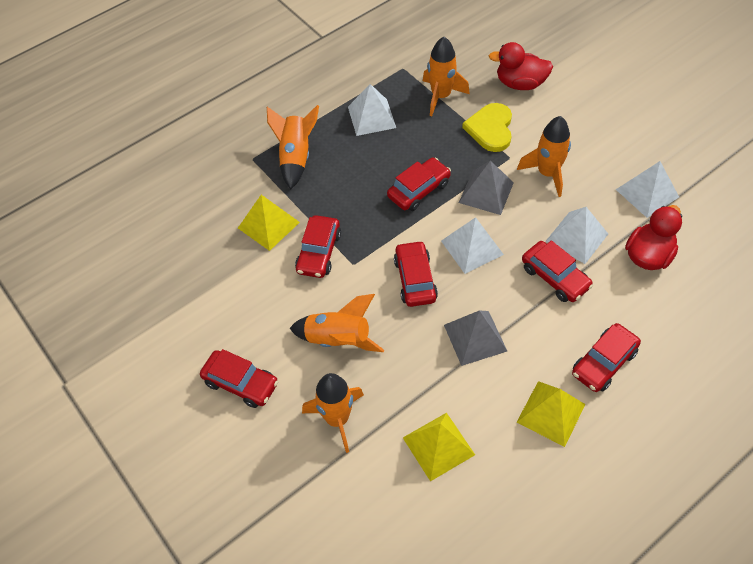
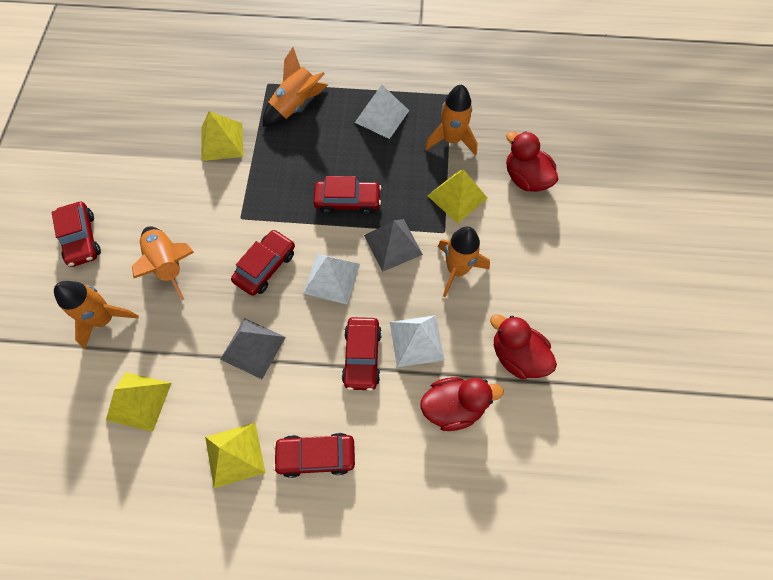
camera: 40 degrees right, 10 degrees up
(319, 252) = (229, 190): red car -> none
(490, 129) = (457, 197): yellow heart -> yellow pyramid
(647, 193) = (517, 356): white pyramid -> red duck

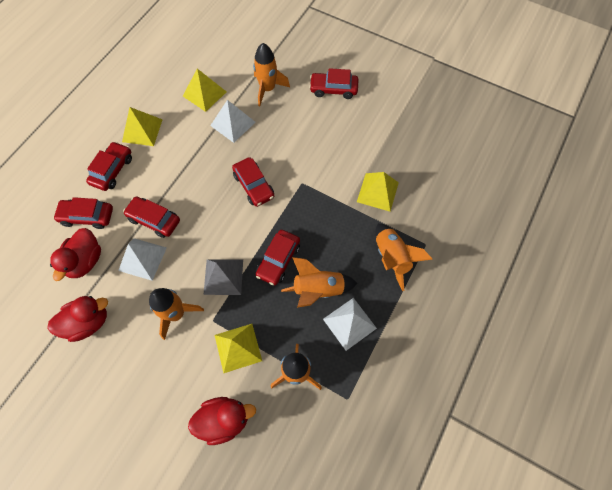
camera: 115 degrees right, 0 degrees up
(169, 264) = (288, 131): orange rocket -> orange rocket (318, 290)
(253, 348) = (200, 159): grey pyramid -> none
(332, 278) = (221, 223): white pyramid -> white pyramid (232, 123)
(397, 444) = (87, 216): none -> red car

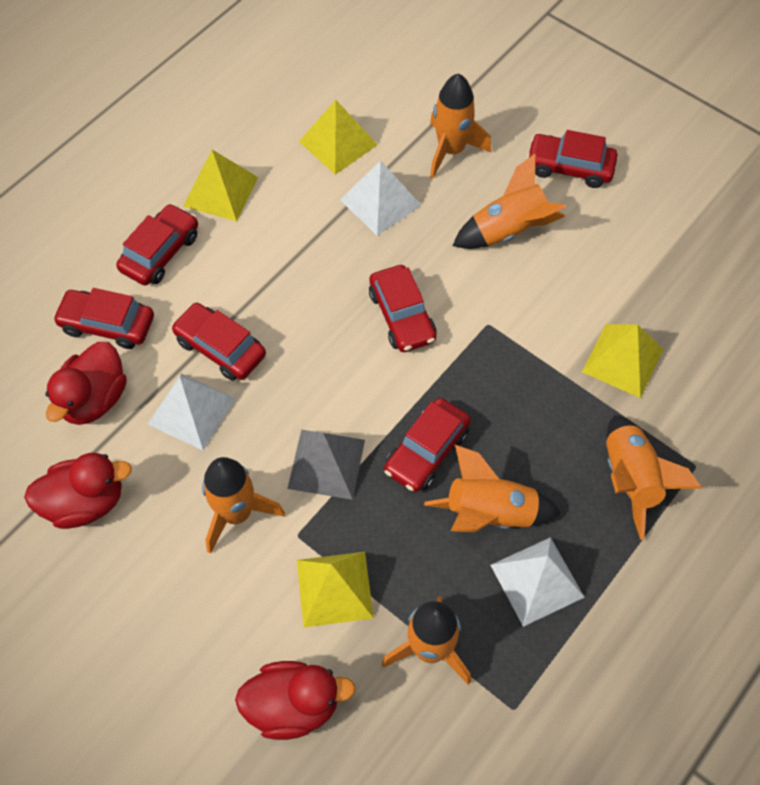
camera: 10 degrees right, 5 degrees down
(305, 129) = (508, 230): none -> orange rocket

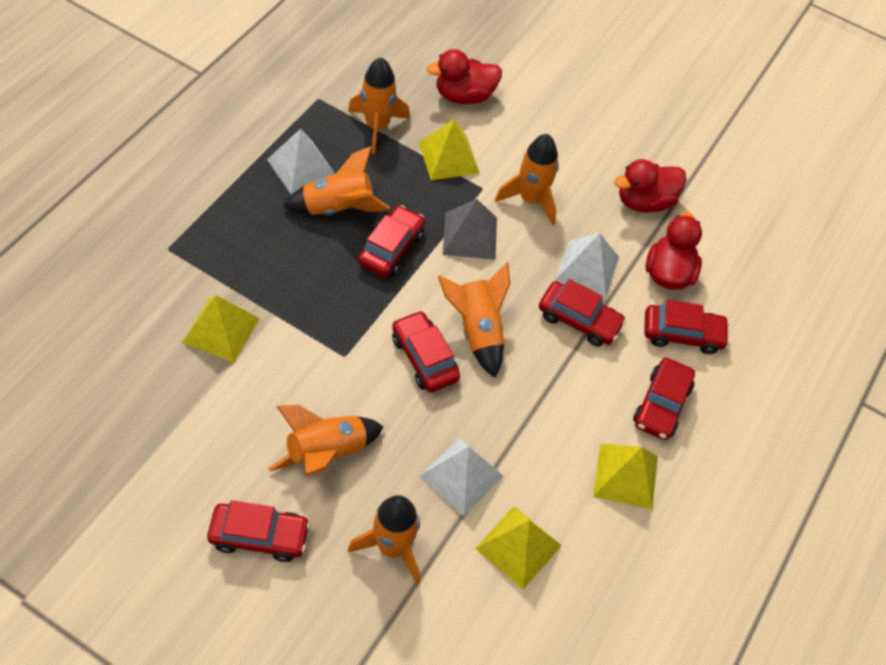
camera: 165 degrees right, 5 degrees down
(630, 479) = (224, 236): orange rocket -> orange rocket (477, 330)

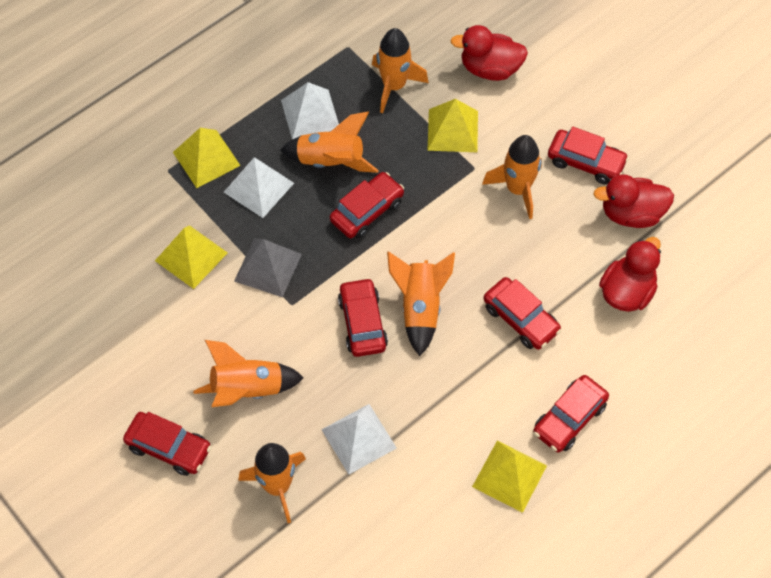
camera: 25 degrees right, 5 degrees up
(470, 235) = (446, 213): grey pyramid -> grey pyramid (268, 267)
(518, 547) = (387, 514): yellow pyramid -> yellow pyramid (206, 159)
(587, 268) = (547, 270): white pyramid -> white pyramid (258, 187)
(682, 334) = (617, 355): red car -> red car (586, 162)

